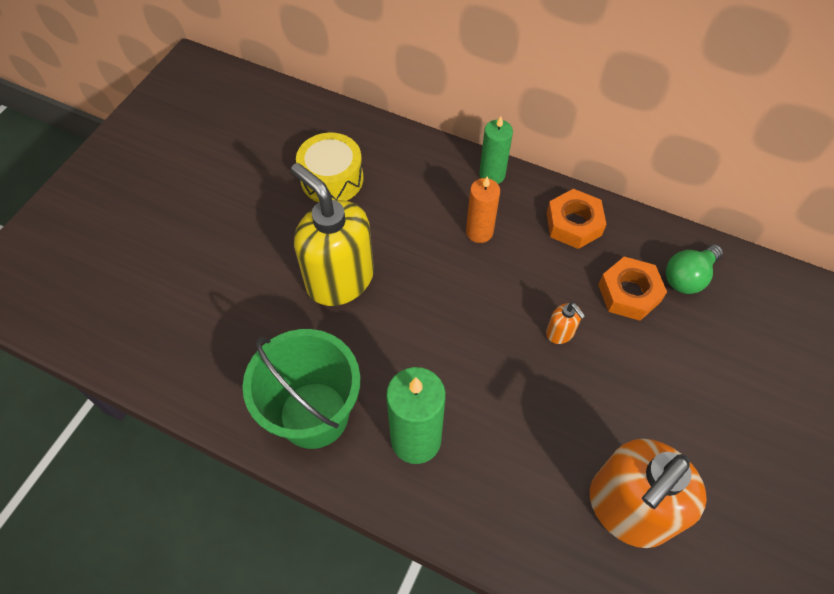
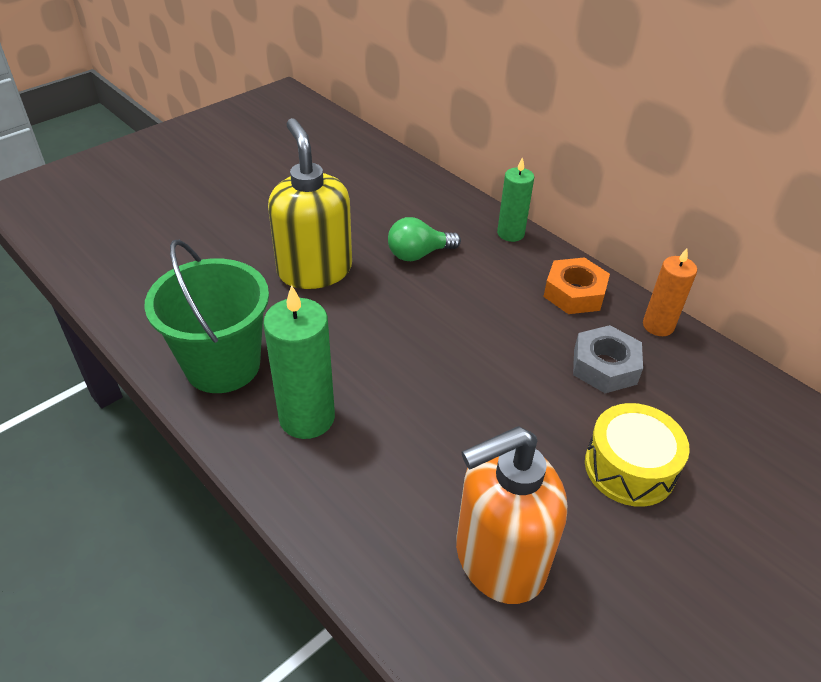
camera: 20 degrees right, 15 degrees down
(332, 179) = (355, 197): yellow drum -> yellow drum (629, 467)
(479, 232) = (472, 273): orange candle -> orange candle (658, 326)
(560, 333) = (510, 377): orange soap dispenser -> none
(629, 293) = (604, 366): orange nut -> grey nut
(688, 277) = (680, 372): green light bulb -> green light bulb (418, 254)

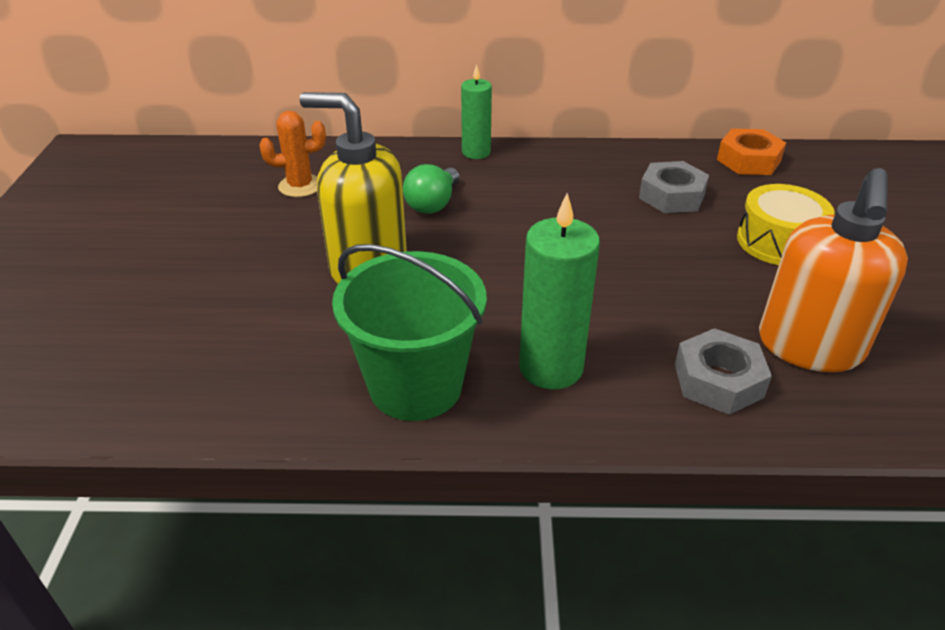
camera: 45 degrees left, 5 degrees down
(360, 189) = (300, 186): none -> orange cactus
(390, 519) = (718, 380): none -> grey nut
(574, 293) = (581, 165): orange nut -> orange nut (748, 160)
(658, 326) = (659, 154): orange candle -> none

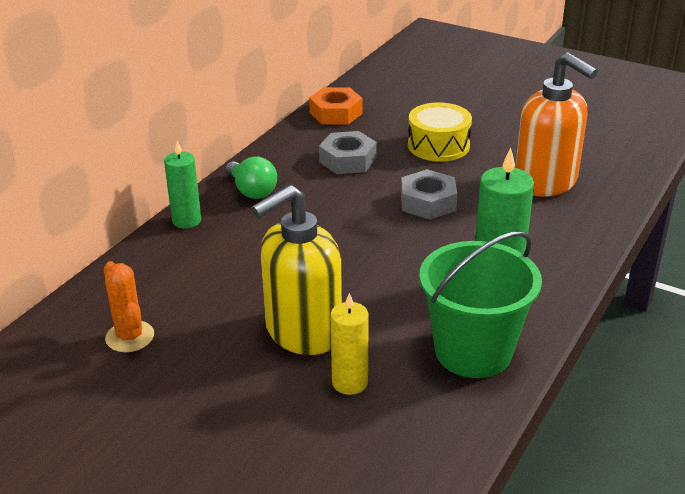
camera: 60 degrees left, 5 degrees down
(300, 186) = (130, 337): orange cactus -> orange cactus turned 45 degrees counterclockwise
(312, 318) = (350, 382): none -> yellow candle
(433, 204) = (244, 269): green light bulb -> green light bulb (252, 191)
(718, 380) = (553, 226): grey nut -> grey nut (428, 202)

